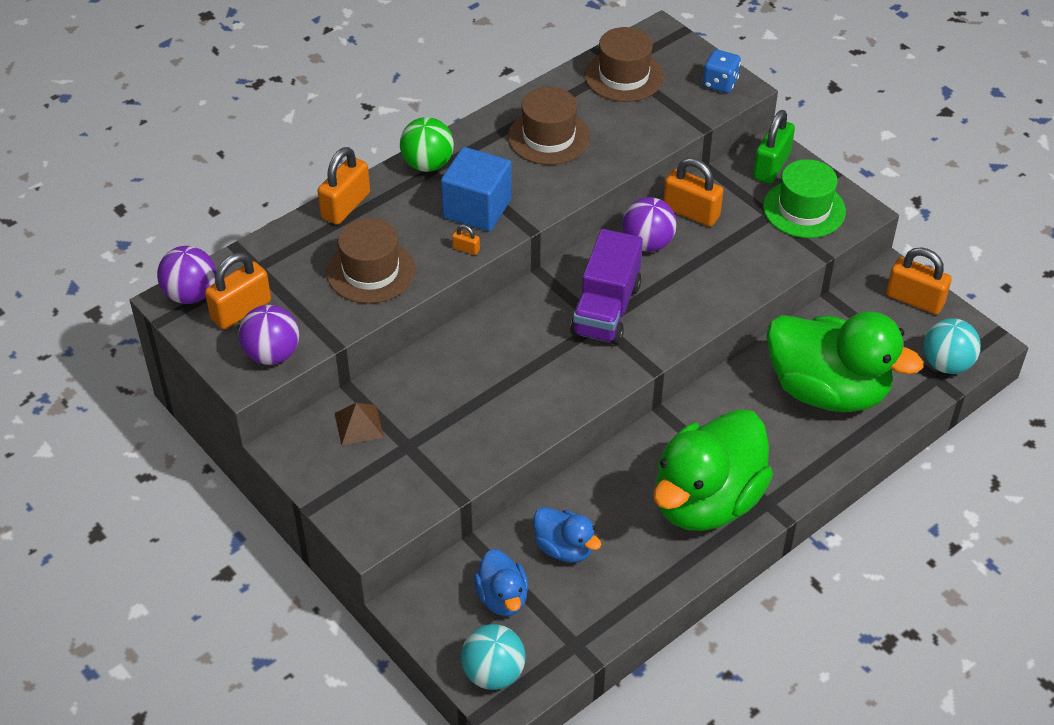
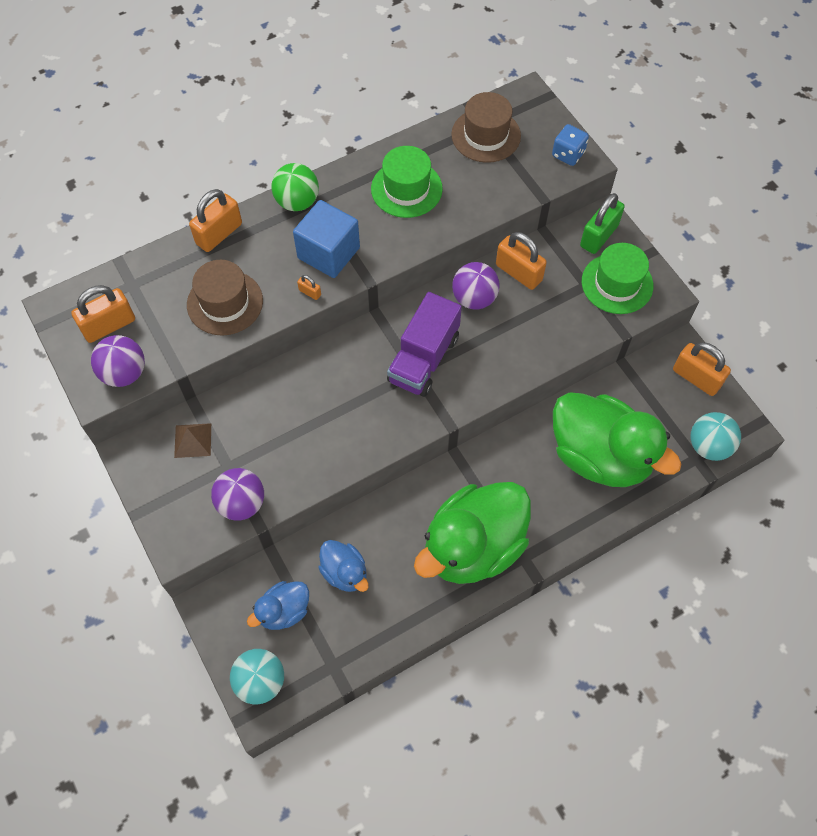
camera: 10 degrees right, 15 degrees up
(191, 294) = (72, 303): purple ball -> purple ball (241, 503)
(502, 598) = (284, 611): blue duck -> blue duck turned 60 degrees clockwise
(548, 137) = (406, 189): brown hat -> green hat

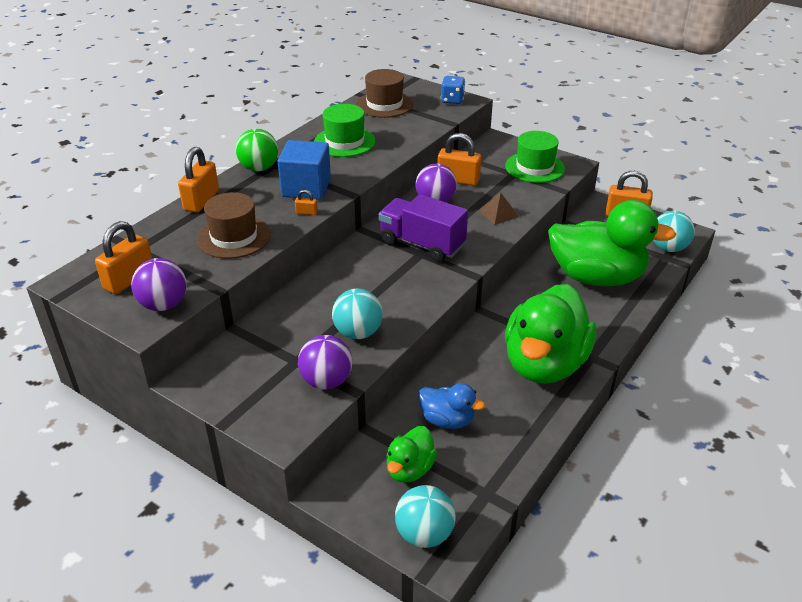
camera: 25 degrees left, 25 degrees down
(192, 440) = (249, 353): brown pyramid -> brown pyramid (498, 213)
(284, 611) = (410, 469): blue duck -> green duck
(298, 455) = (358, 332): none -> turquoise ball
(423, 359) = (422, 244): purple truck -> purple truck turned 120 degrees clockwise
(599, 236) = (500, 148): green padlock -> none

